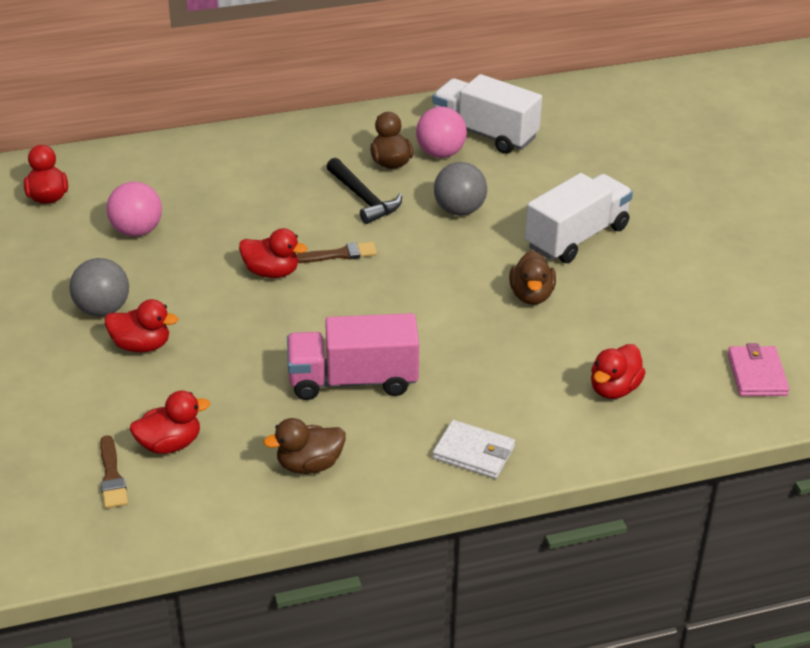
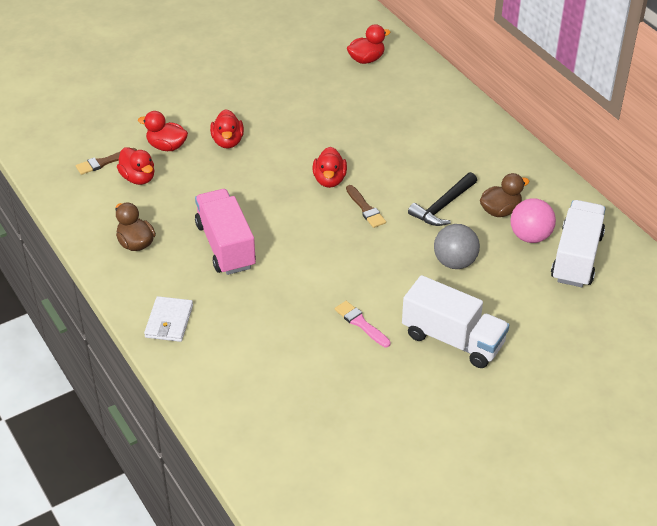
camera: 75 degrees right, 5 degrees up
(102, 309) = (257, 116): grey ball -> none
(137, 231) = (347, 107): pink ball -> none
(531, 295) = (361, 323): brown duck -> pink brush
(614, 389) = (263, 390): red duck -> red duck (166, 146)
(757, 374) = (313, 481): pink wallet -> none

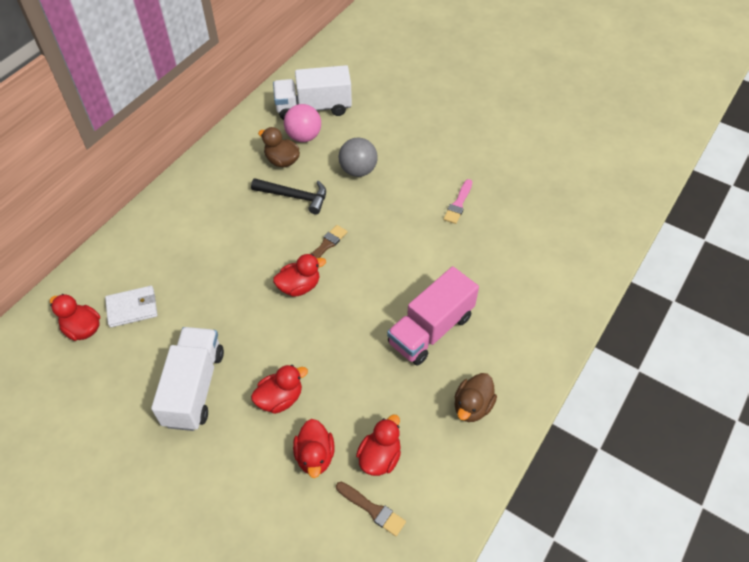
camera: 115 degrees left, 10 degrees up
(169, 321) = (543, 329): white wallet -> white wallet (132, 308)
(453, 339) = (439, 149): white truck -> white truck (194, 388)

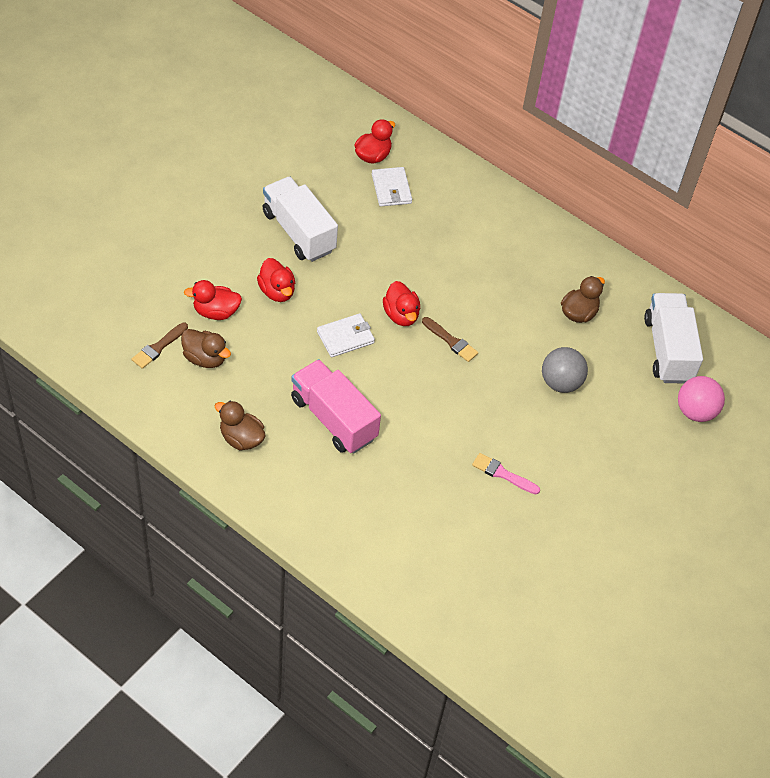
camera: 90 degrees right, 0 degrees up
(194, 388) = (299, 232): white truck -> white truck turned 135 degrees counterclockwise
(294, 197) = (523, 320): black hammer -> none
(304, 137) = (617, 336): pink ball -> pink ball (695, 411)
(332, 329) = (345, 337): none -> white wallet
(379, 457) = (205, 358): red duck -> brown duck

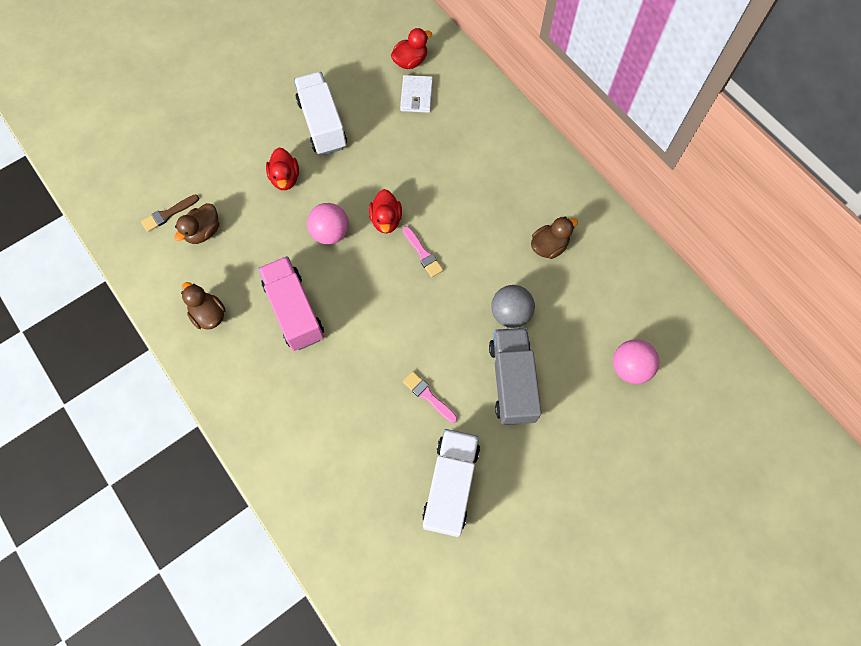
camera: 20 degrees right, 15 degrees up
(205, 358) = (203, 232): brown duck -> brown duck turned 75 degrees clockwise
(216, 312) = (227, 189): red duck -> none
(345, 337) = (330, 233): white wallet -> pink ball
(451, 341) = (422, 253): brown brush -> pink brush
(583, 445) = (512, 381): none -> grey truck
(668, 350) = (622, 299): white truck -> white truck (451, 485)

